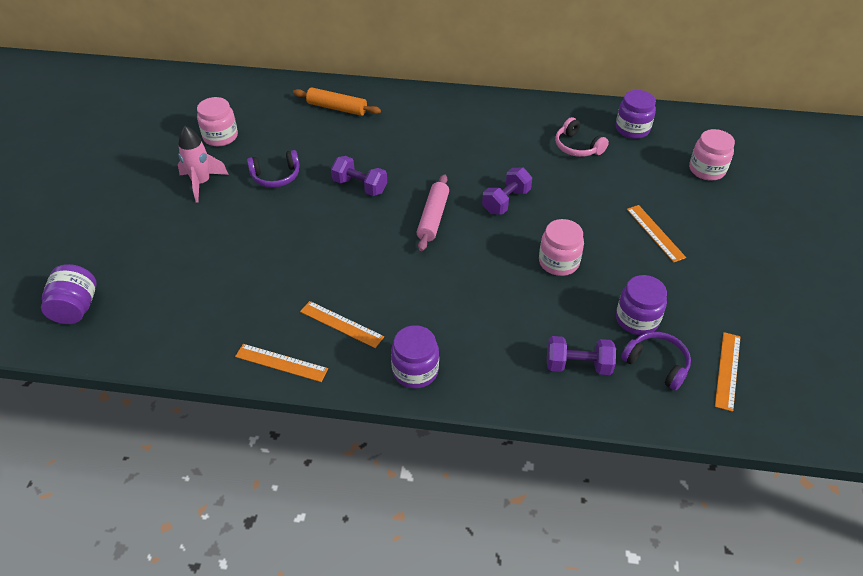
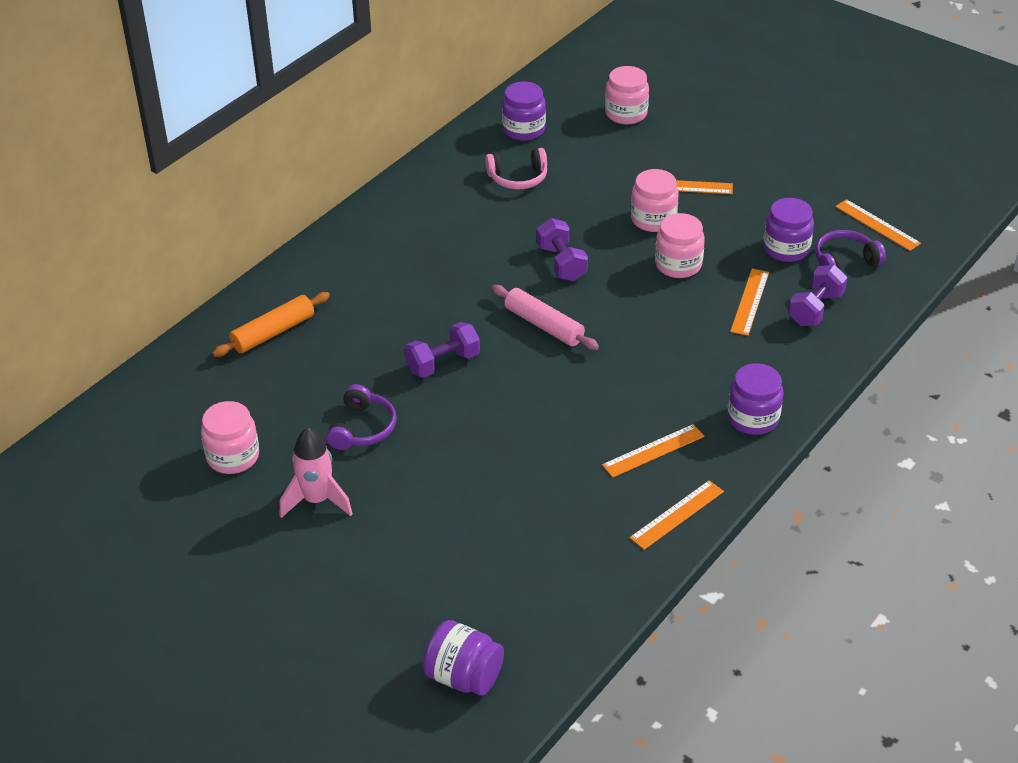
camera: 60 degrees left, 5 degrees down
(551, 320) = (749, 301): none -> orange ruler
(598, 229) = (653, 219): none -> pink jar

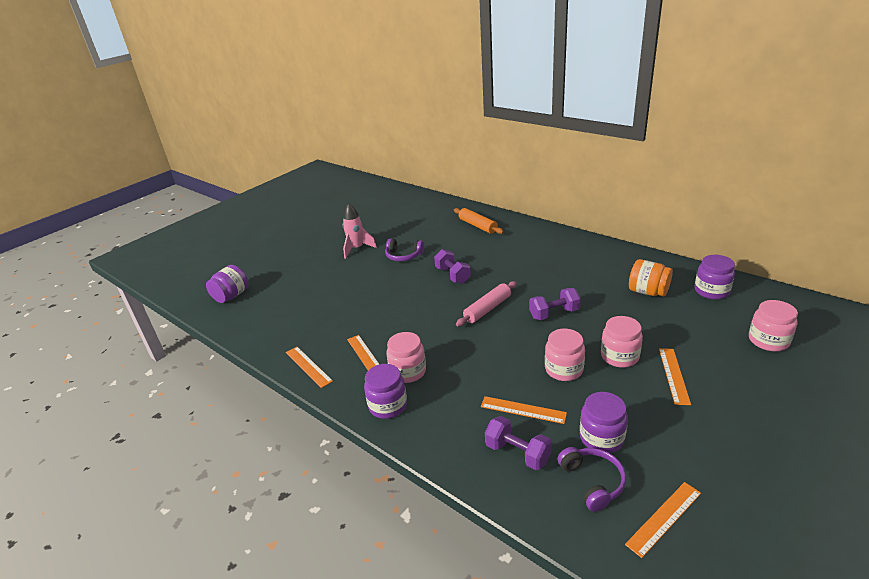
camera: 95 degrees right, 10 degrees down
(233, 457) = (390, 226): pink jar -> pink jar (408, 371)
(518, 178) = (648, 291): pink headphones -> orange jar

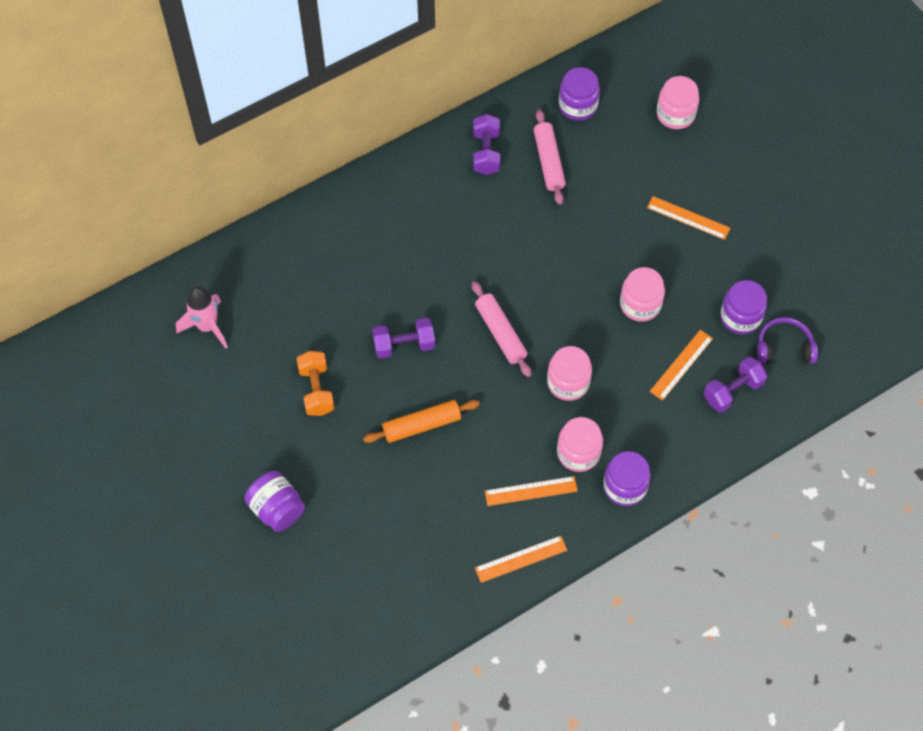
camera: 75 degrees left, 30 degrees up
(231, 296) = (300, 647): purple jar -> purple jar (277, 509)
(357, 249) = (256, 448): pink rocket -> pink rocket (207, 326)
(404, 256) = (316, 390): purple headphones -> orange dumbbell
(477, 226) = (285, 268): orange rolling pin -> orange rolling pin (422, 425)
(554, 314) = (544, 270): purple dumbbell -> purple dumbbell (486, 152)
(619, 356) = (642, 246): pink jar -> pink jar (568, 382)
(648, 291) = (549, 161): orange jar -> pink rolling pin
(664, 518) = (833, 316): orange ruler -> none

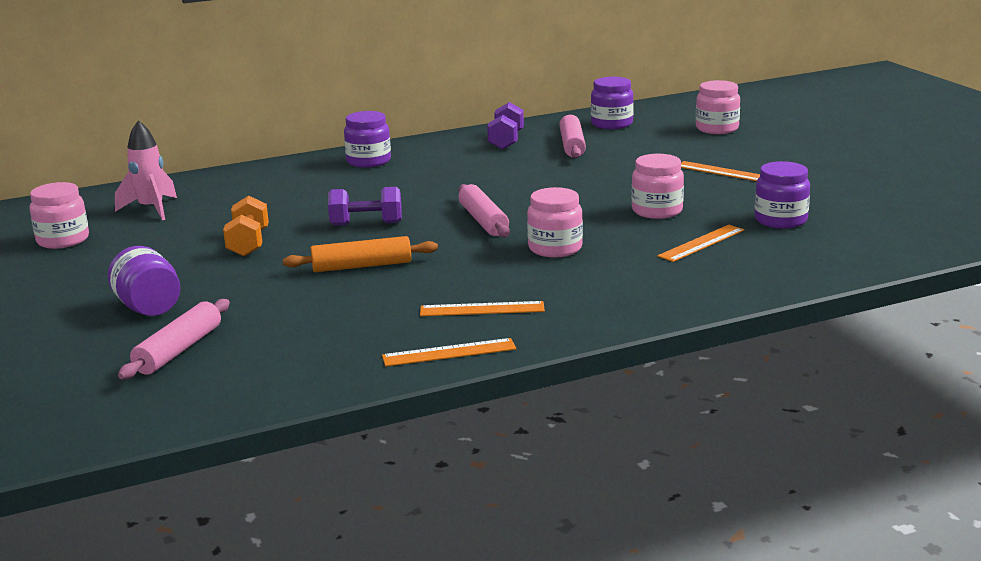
camera: 10 degrees right, 40 degrees down
(325, 572) = (179, 350): none -> pink rolling pin
(578, 453) = (554, 288): pink jar -> pink jar (63, 240)
(625, 487) = (610, 311): purple jar -> purple jar (368, 161)
(733, 391) = (766, 259): purple dumbbell -> none
(784, 348) = (836, 238): purple headphones -> none

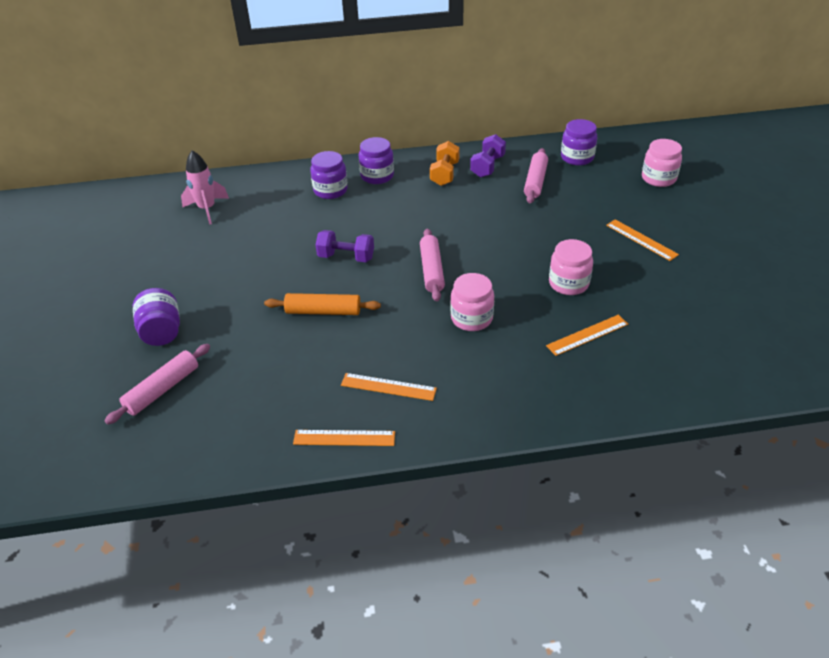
camera: 15 degrees right, 20 degrees up
(63, 240) = (137, 236): pink jar -> none
(248, 243) = (256, 266): orange dumbbell -> orange dumbbell (444, 174)
(780, 220) = (663, 316): purple jar -> purple jar (330, 190)

